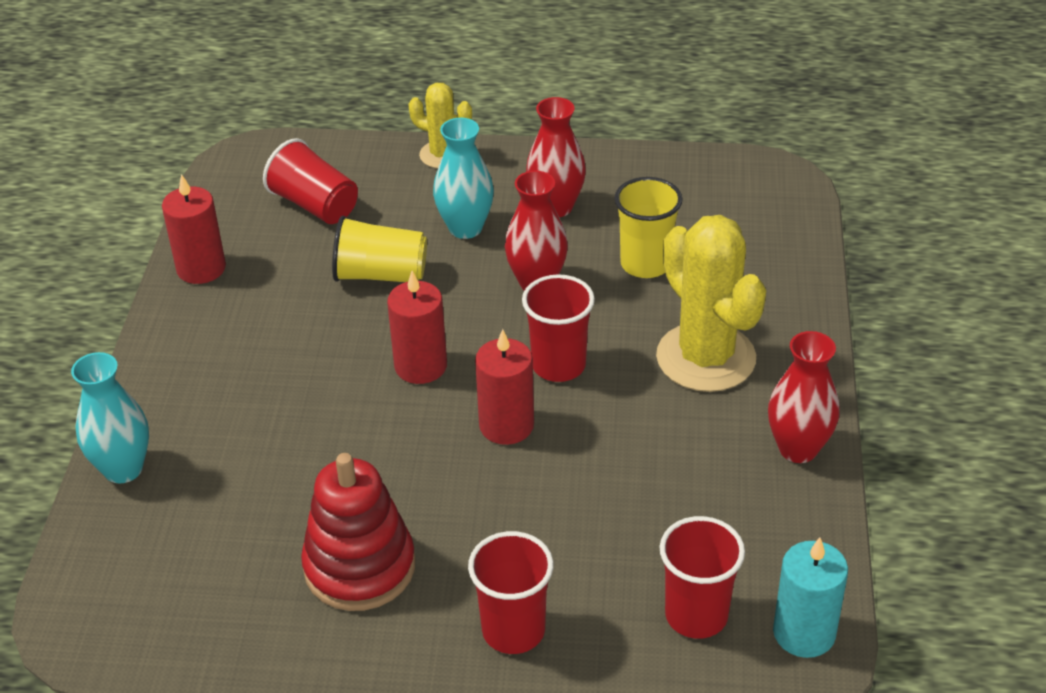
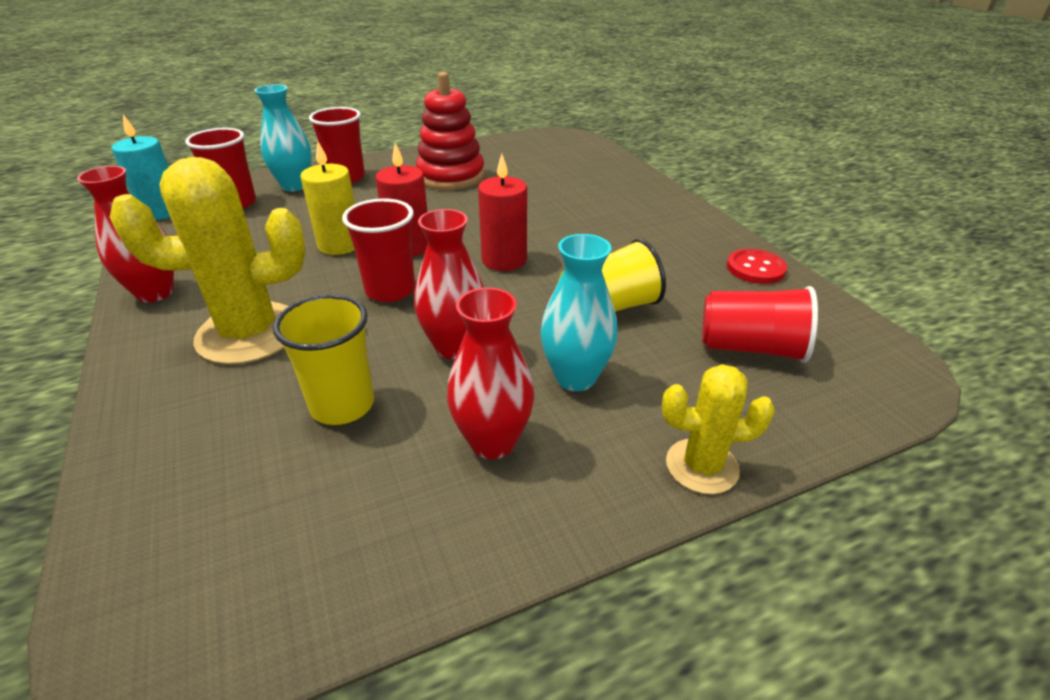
camera: 150 degrees right, 5 degrees down
(123, 469) = (627, 175): turquoise vase -> turquoise vase (295, 186)
(201, 268) = (755, 268): red candle -> red button
(582, 459) = (340, 245): none -> yellow candle
(706, 358) = (249, 333): yellow cactus -> yellow cactus turned 45 degrees counterclockwise

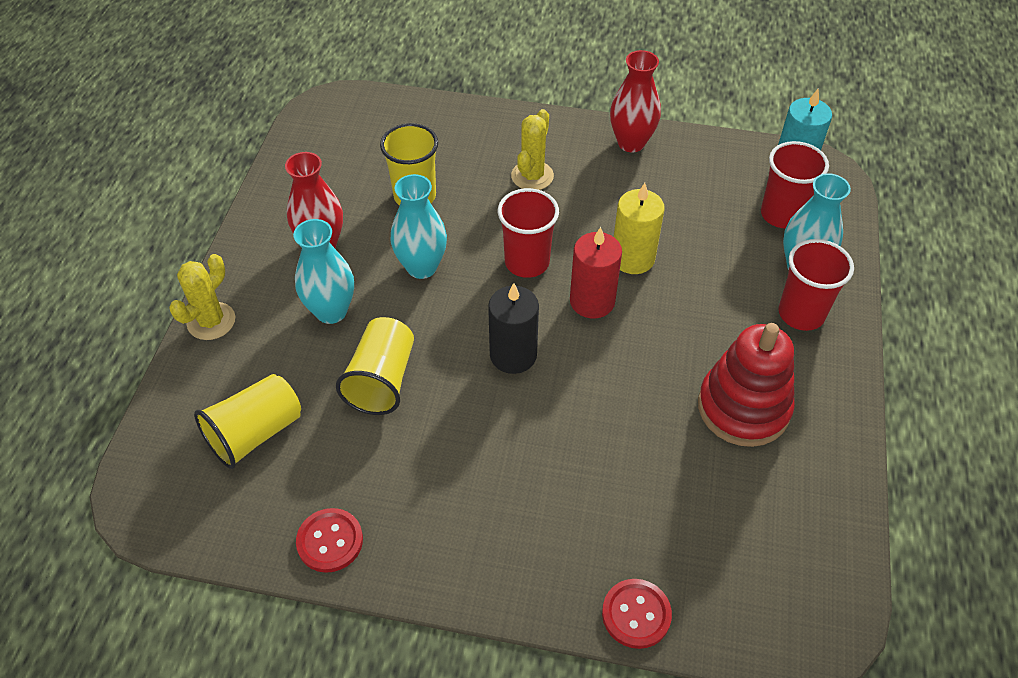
camera: 125 degrees right, 15 degrees up
(249, 333) = (532, 176): yellow cactus -> yellow cactus, size x0.55
(454, 347) = (421, 267): red vase -> turquoise vase
(504, 260) = (513, 355): red candle -> black candle
(627, 170) = (636, 614): none -> red button
(750, 348) = (255, 433): red cup -> yellow cup

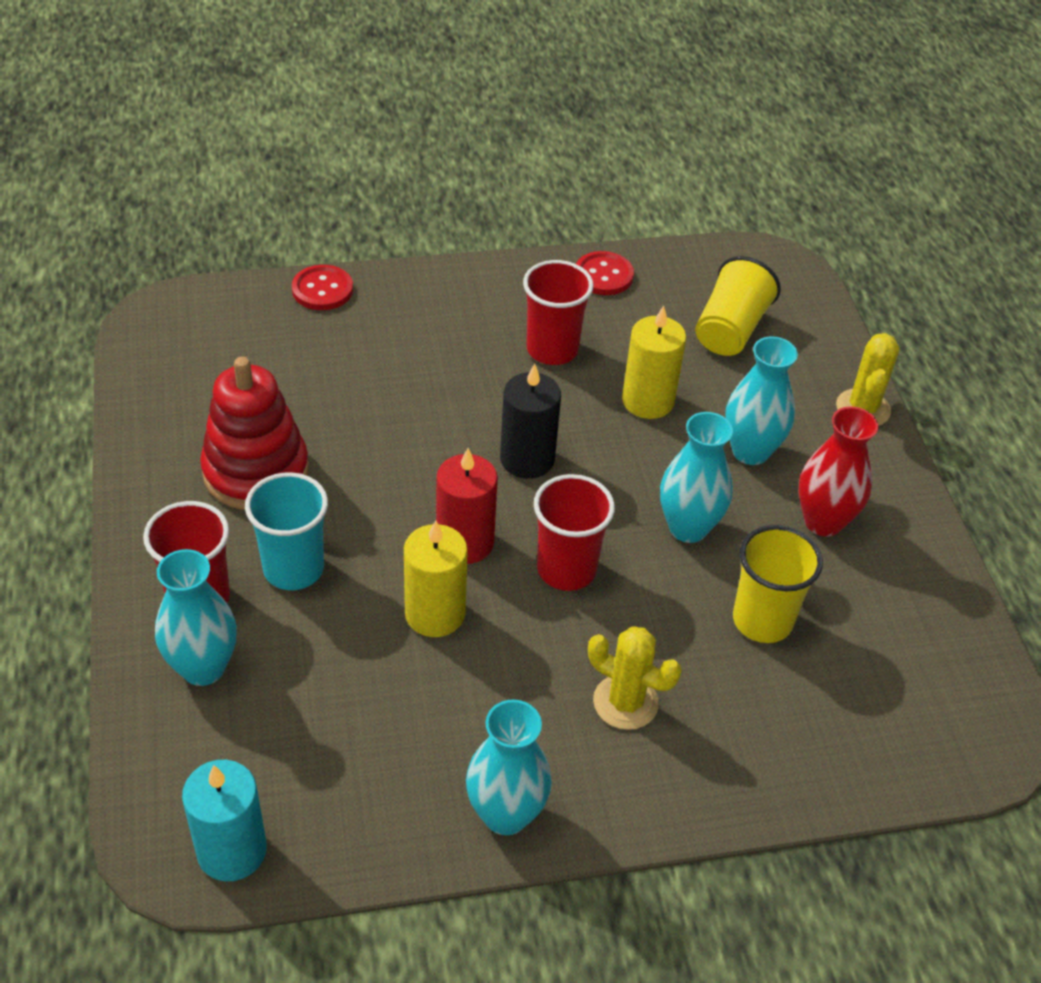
camera: 155 degrees right, 5 degrees down
(382, 380) = (648, 401): yellow cup -> yellow candle
(532, 176) = (625, 702): yellow cactus -> yellow cactus turned 60 degrees counterclockwise
(631, 143) = (505, 814): red vase -> turquoise vase
(727, 316) = (293, 568): none -> turquoise cup
(781, 214) = (240, 746): red cup -> red cup (552, 349)

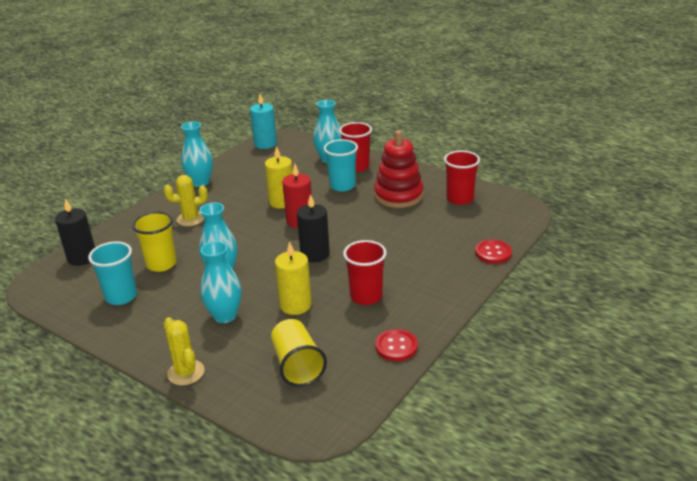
camera: 140 degrees right, 15 degrees down
(566, 569) = (253, 235): red cup -> red cup (460, 199)
(823, 521) = (164, 310): red vase -> none
(869, 596) = (121, 296): none -> turquoise cup
(885, 749) = (82, 258): none -> black candle

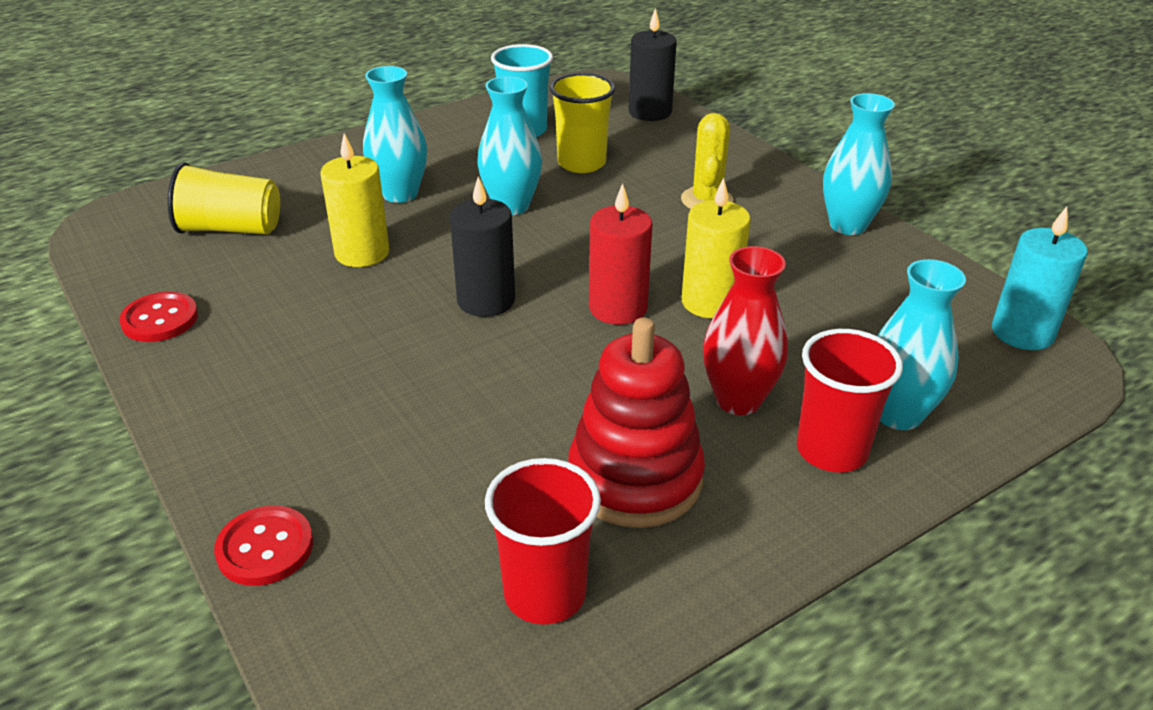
camera: 110 degrees right, 5 degrees up
(186, 372) = (316, 155): yellow cactus -> none
(342, 186) = (738, 400): turquoise cup -> red vase
(366, 296) = (309, 324): red cup -> none

